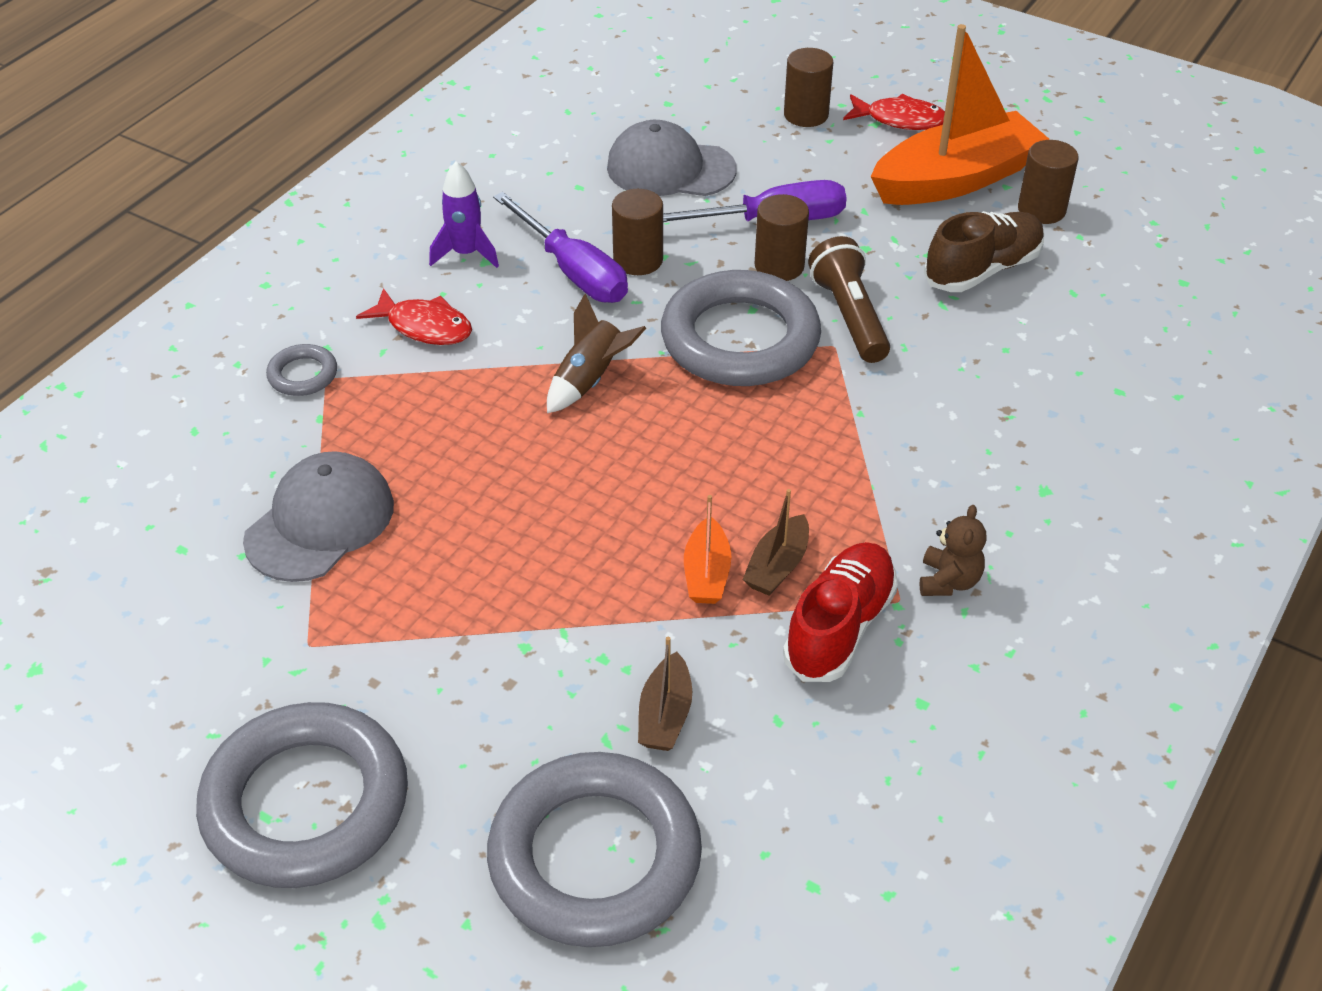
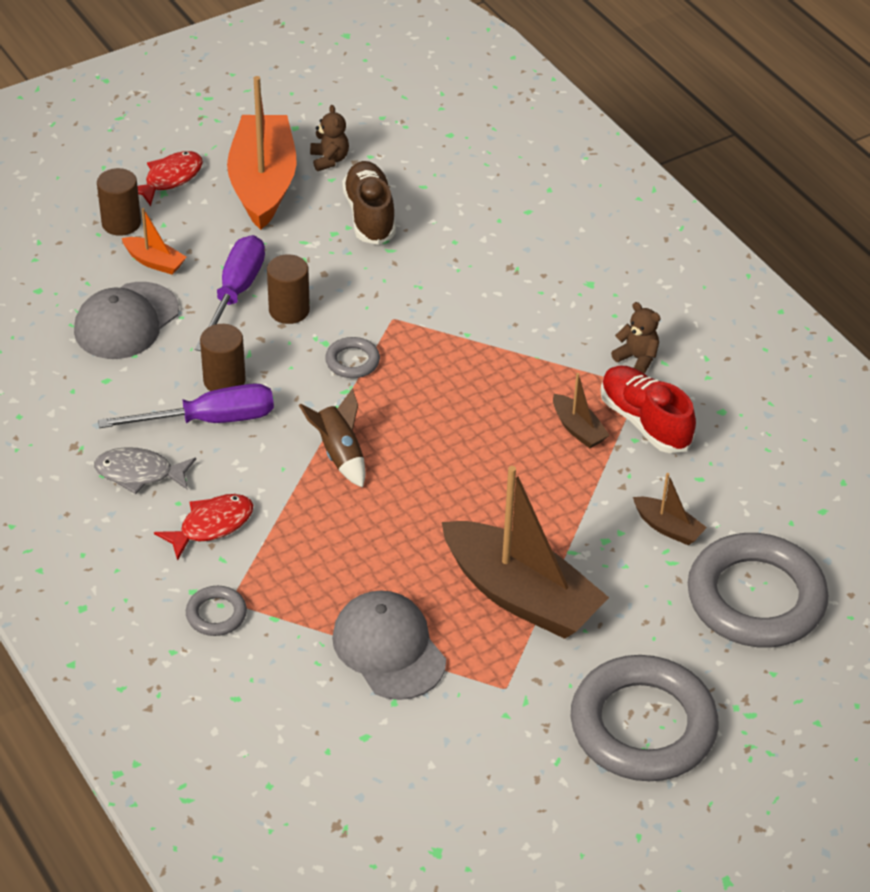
camera: 65 degrees left, 0 degrees up
(463, 608) = (521, 595): none -> brown boat
(466, 254) = (139, 473): purple rocket -> grey fish
(706, 573) = (563, 464): orange boat -> orange boat (154, 262)
(740, 339) = (352, 361): grey ring -> grey ring, size x0.43
(849, 316) = (369, 298): brown flashlight -> none
(1041, 210) = (329, 160): brown cylinder -> brown teddy bear

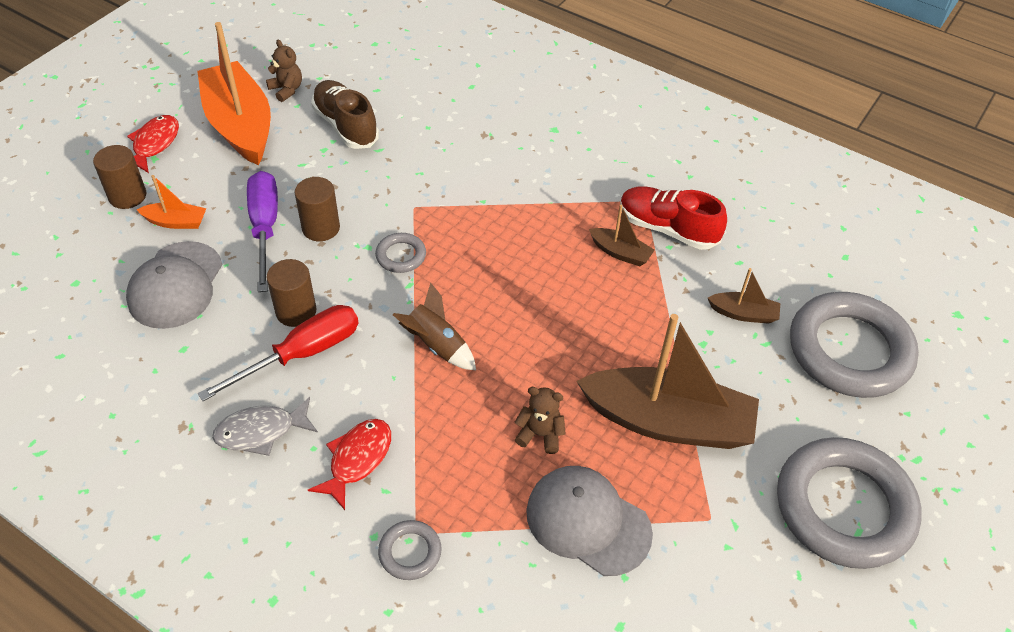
camera: 25 degrees left, 5 degrees up
(209, 420) = (301, 354): purple screwdriver -> red screwdriver
(637, 358) = (628, 178): brown teddy bear -> brown teddy bear (540, 434)

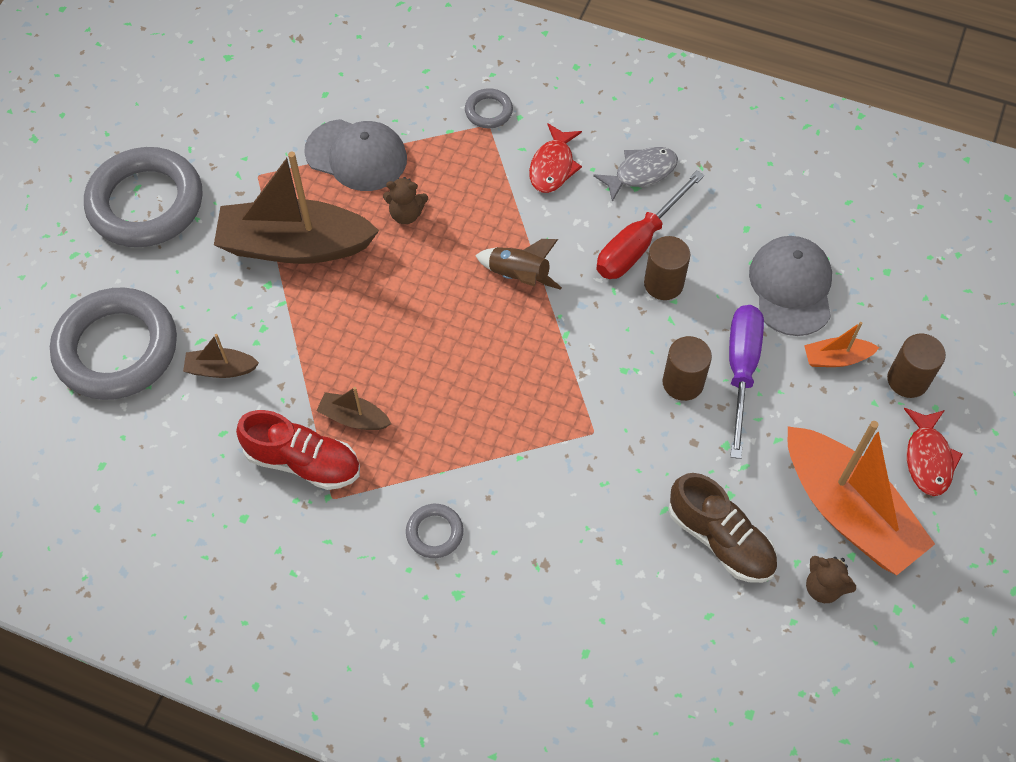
camera: 170 degrees right, 10 degrees up
(265, 228) = (741, 370): purple screwdriver -> purple screwdriver turned 150 degrees counterclockwise
(401, 256) = (586, 366): grey ring -> grey ring (434, 533)

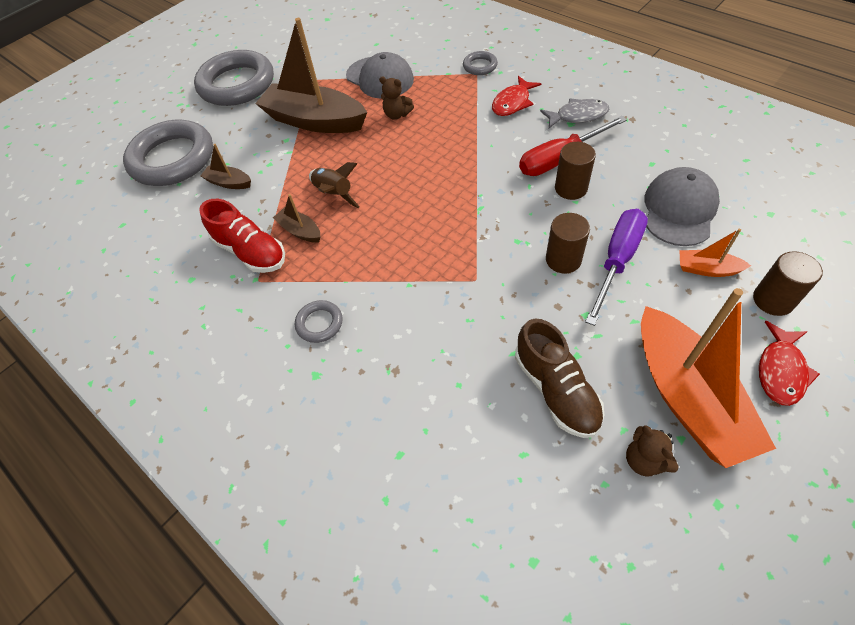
camera: 25 degrees right, 5 degrees down
(519, 276) = (460, 164): brown rocket -> brown rocket (334, 194)

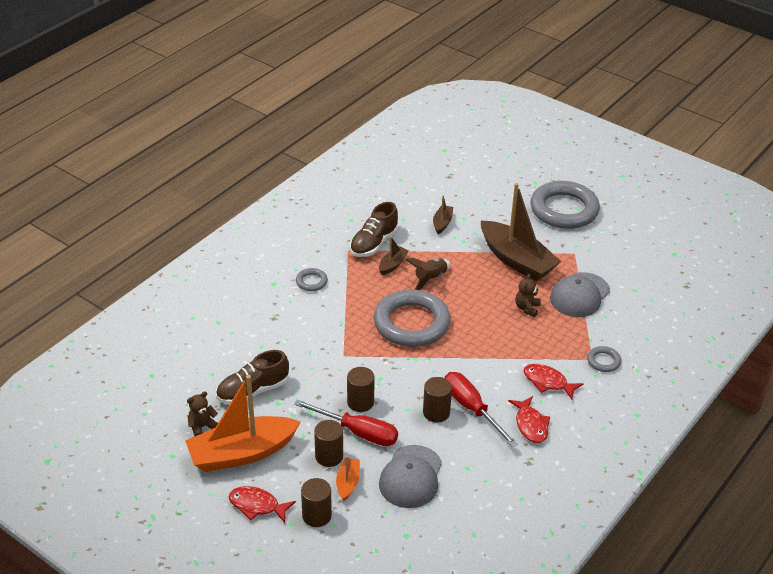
camera: 80 degrees right, 15 degrees down
(172, 159) = (468, 190): grey ring -> grey ring (412, 323)
(251, 252) = (374, 243): red shoe -> brown shoe
(315, 121) = (517, 260): brown boat -> brown boat turned 120 degrees clockwise
(578, 116) = (531, 425): grey fish -> red fish
(617, 261) = (358, 432): purple screwdriver -> red screwdriver
(666, 290) = (329, 456): none -> brown cylinder
(679, 210) = (411, 477): grey cap -> grey cap turned 90 degrees clockwise

